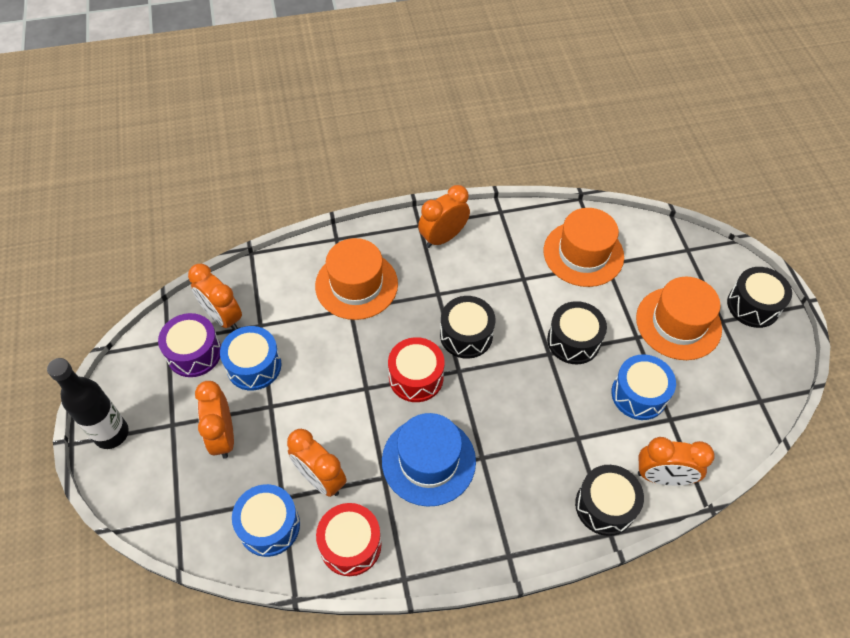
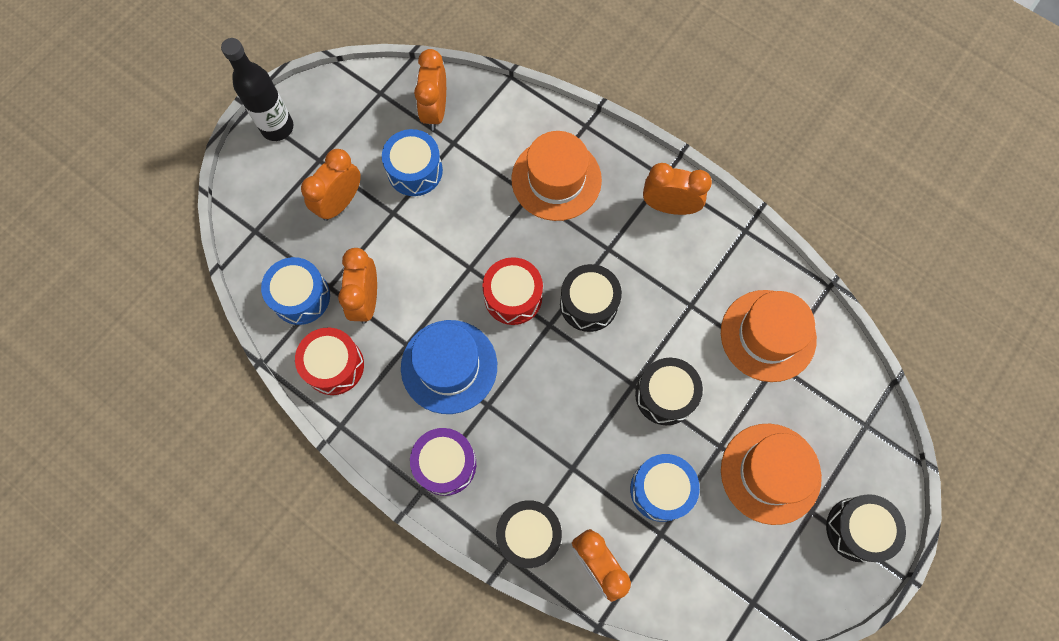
camera: 50 degrees right, 15 degrees up
(194, 353) = (387, 120): purple drum -> purple drum (445, 464)

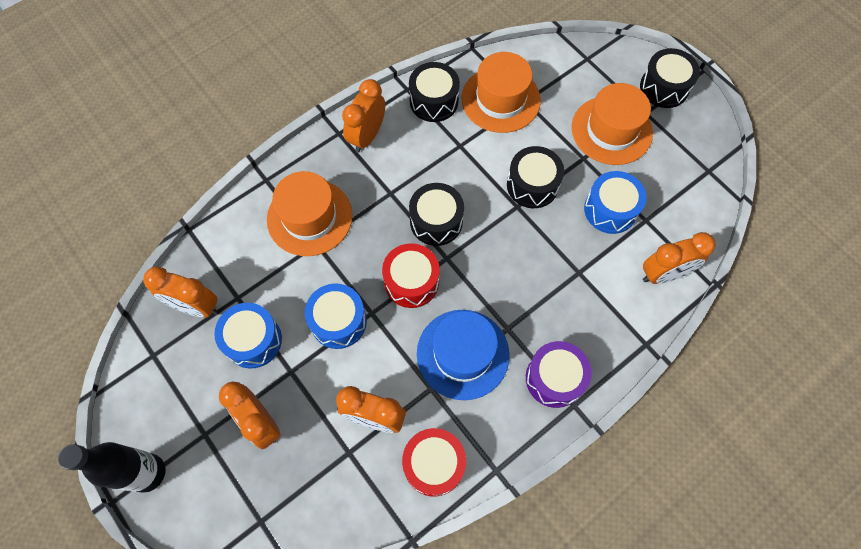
camera: 75 degrees left, 5 degrees down
(301, 297) = (351, 484): blue drum -> blue drum (338, 321)
(528, 535) = (630, 322): black drum -> black drum (434, 101)

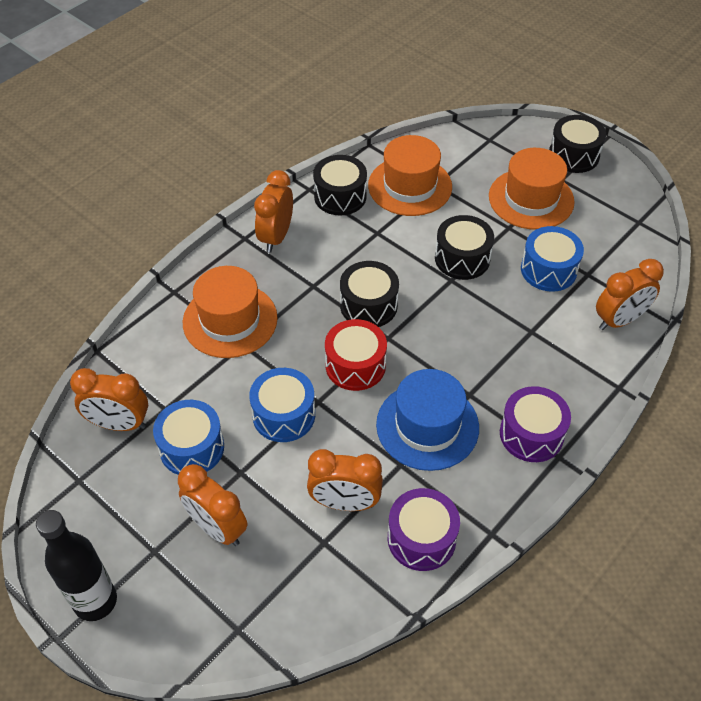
camera: 10 degrees left, 15 degrees down
(434, 464) = (421, 538): red drum -> purple drum

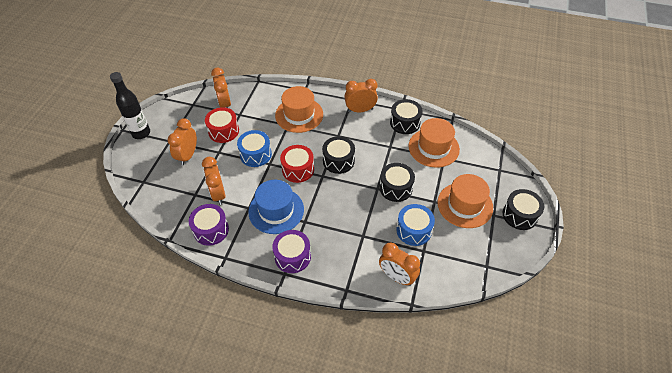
camera: 65 degrees right, 0 degrees up
(192, 448) = (223, 131): blue drum -> red drum

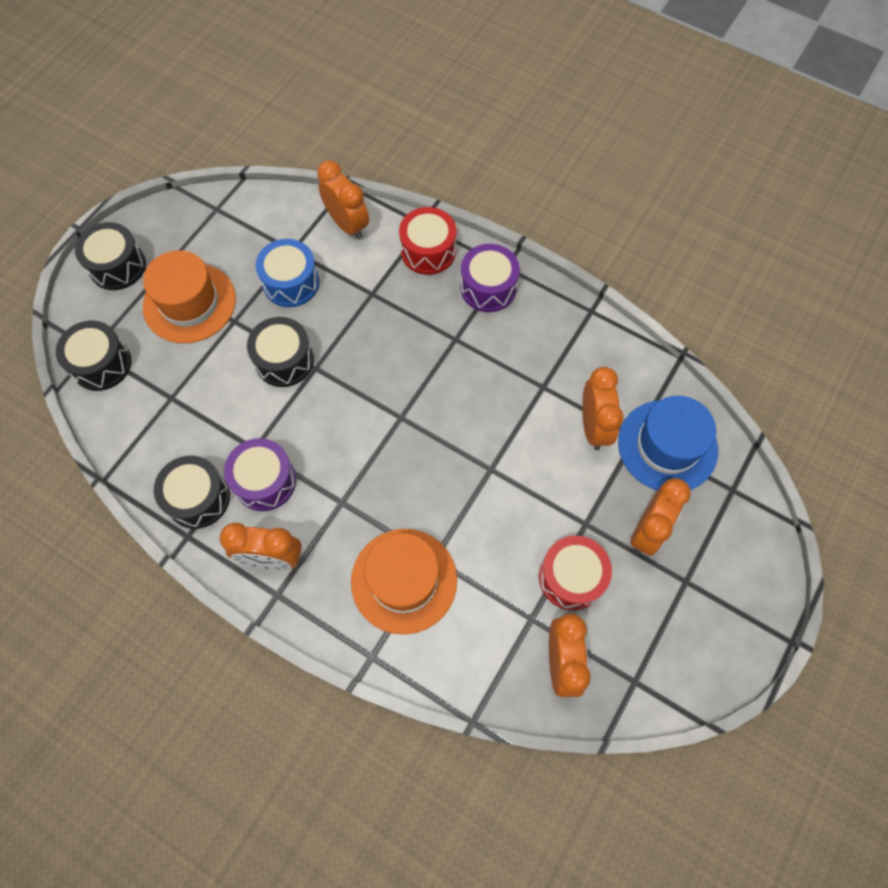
camera: 165 degrees left, 15 degrees up
(141, 133) = (748, 620): black bottle -> none
(211, 230) = (610, 361): purple drum -> purple drum (265, 481)
(255, 154) = (513, 498): blue drum -> none
(276, 210) = (498, 369): blue hat -> blue hat (667, 446)
(298, 169) = (441, 442): red drum -> red drum (428, 251)
(338, 161) = (361, 441): black drum -> black drum (101, 364)
(433, 147) = (176, 424): orange hat -> none

